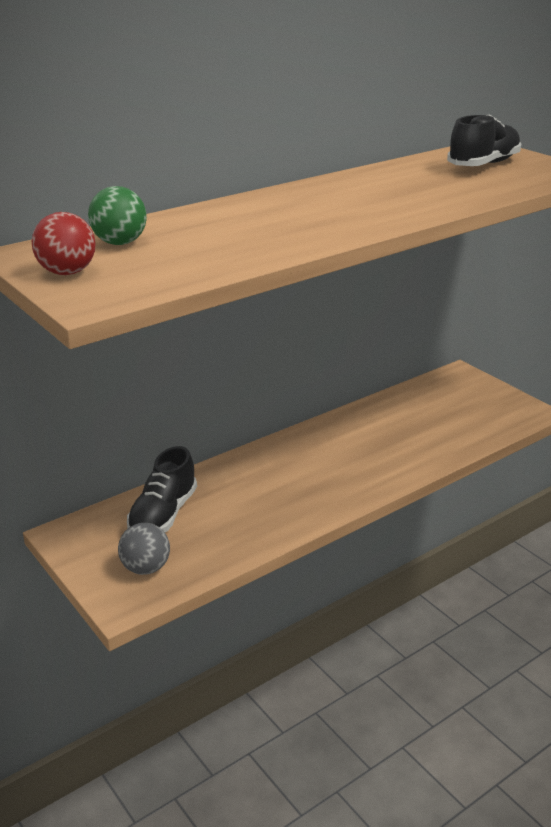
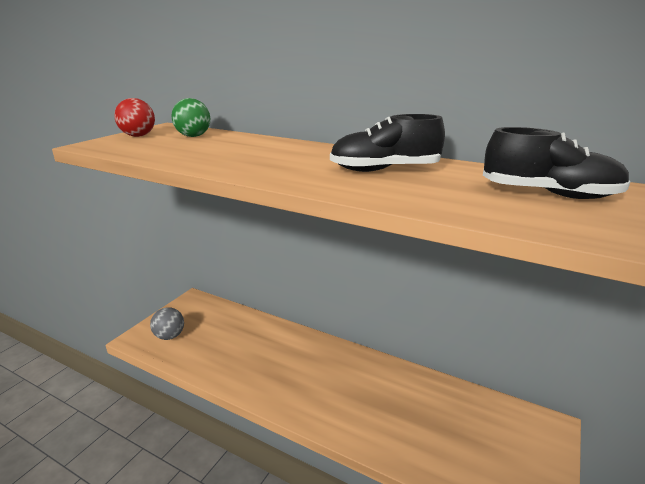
camera: 65 degrees right, 5 degrees down
(163, 515) = (224, 325): black shoe -> black shoe (384, 170)

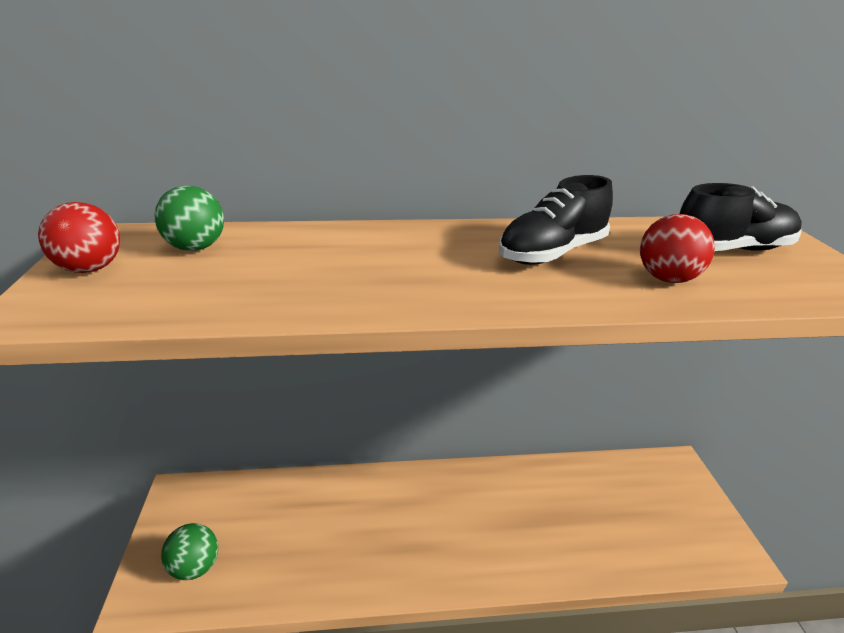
camera: 35 degrees left, 5 degrees up
(169, 336) = (195, 567): grey ball -> green ball
(444, 196) = (667, 279): none -> red ball

